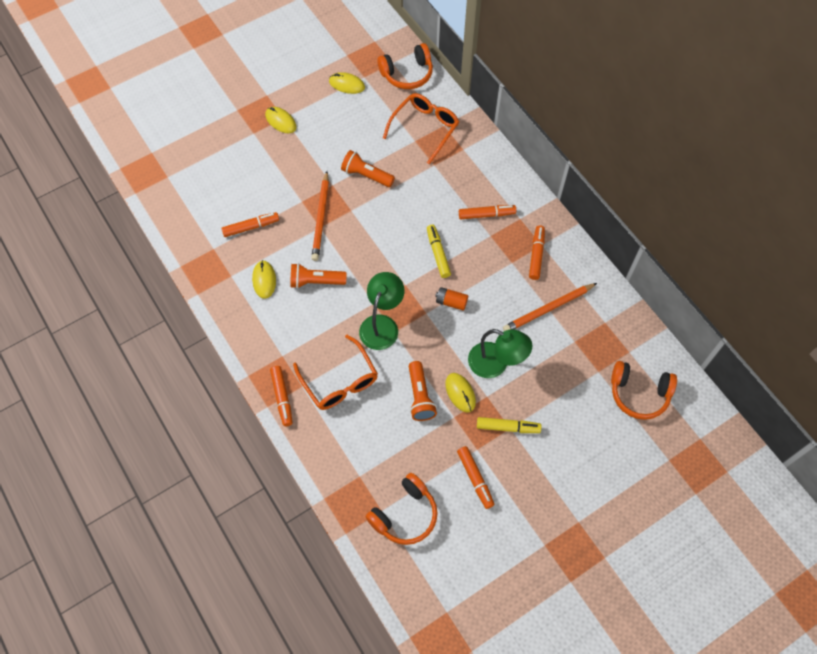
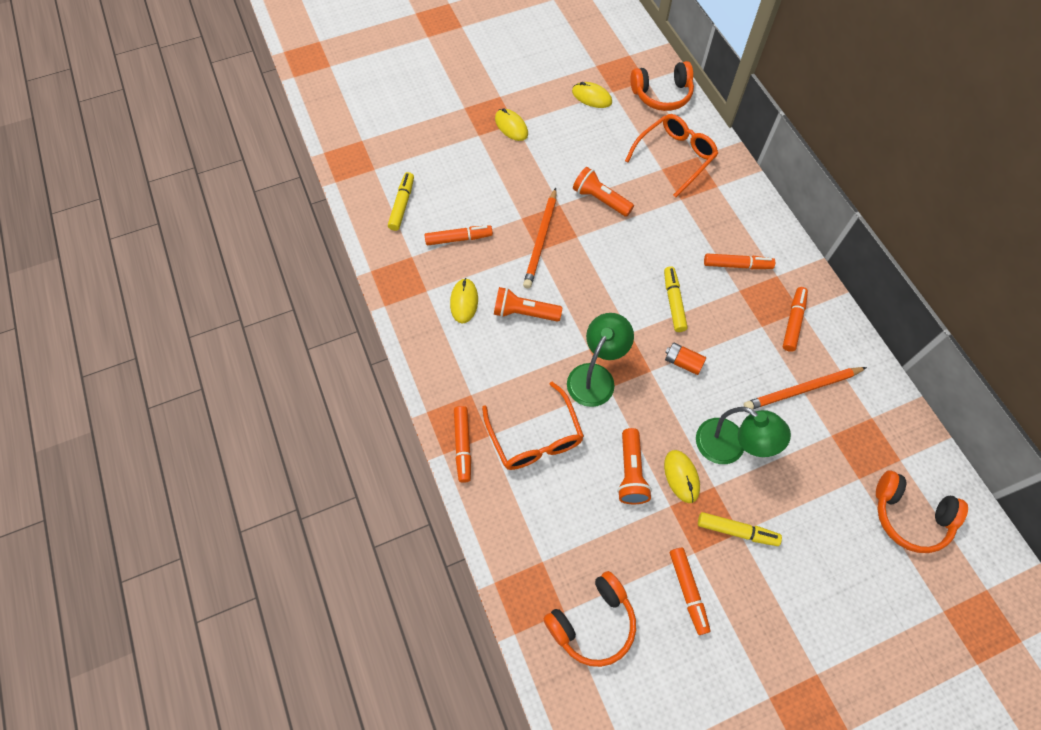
camera: 10 degrees right, 0 degrees up
(197, 205) = (402, 205): none -> yellow marker

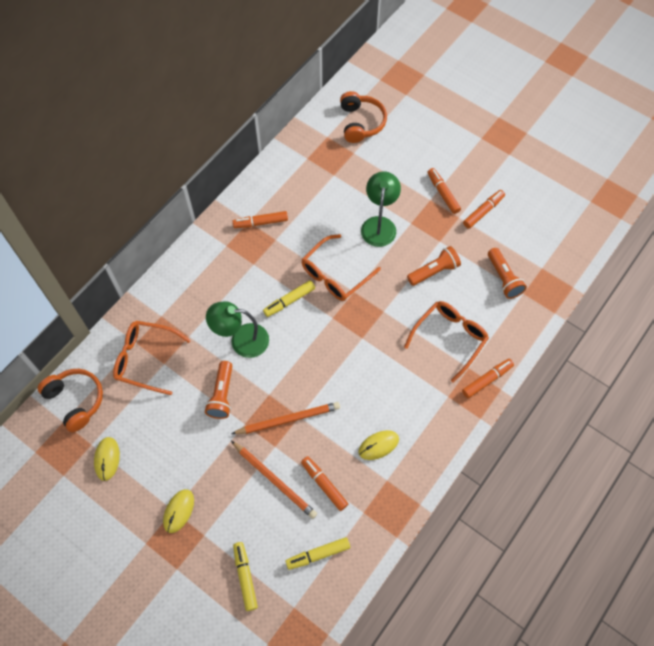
camera: 120 degrees left, 0 degrees up
(524, 312) = (360, 396): orange flashlight -> orange flashlight (503, 278)
(593, 622) = (536, 250): orange headphones -> none
(595, 376) = (380, 323): green lamp -> green lamp (241, 340)
(681, 476) = (417, 243): yellow mouse -> none
(683, 362) = (335, 275): orange battery -> orange glasses
(737, 265) = (231, 273): orange marker -> orange marker (443, 193)
(737, 531) = (430, 201): yellow marker -> yellow marker (245, 577)
(802, 390) = (311, 200): orange pencil -> orange pencil (274, 480)

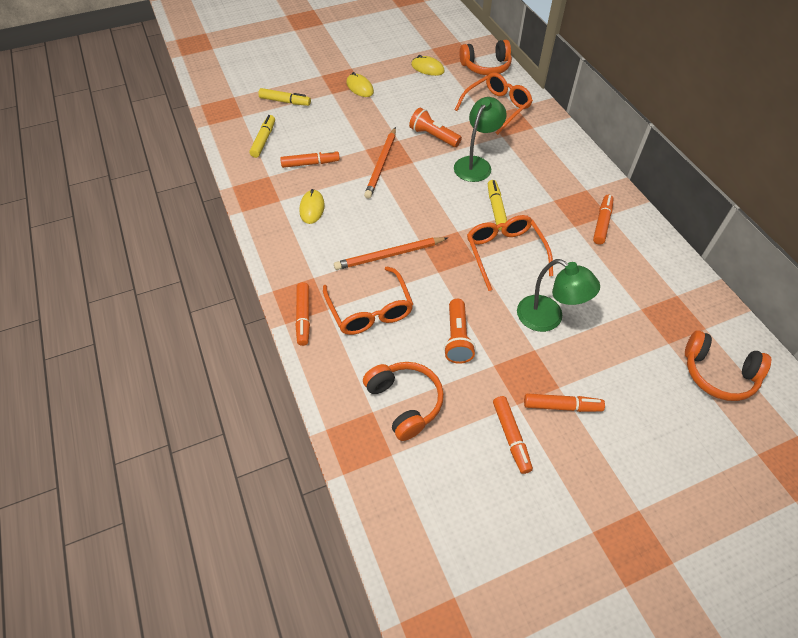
camera: 120 degrees right, 10 degrees down
(274, 480) = (338, 139): orange pencil -> orange pencil (389, 255)
(503, 278) = (405, 402): orange flashlight -> orange headphones

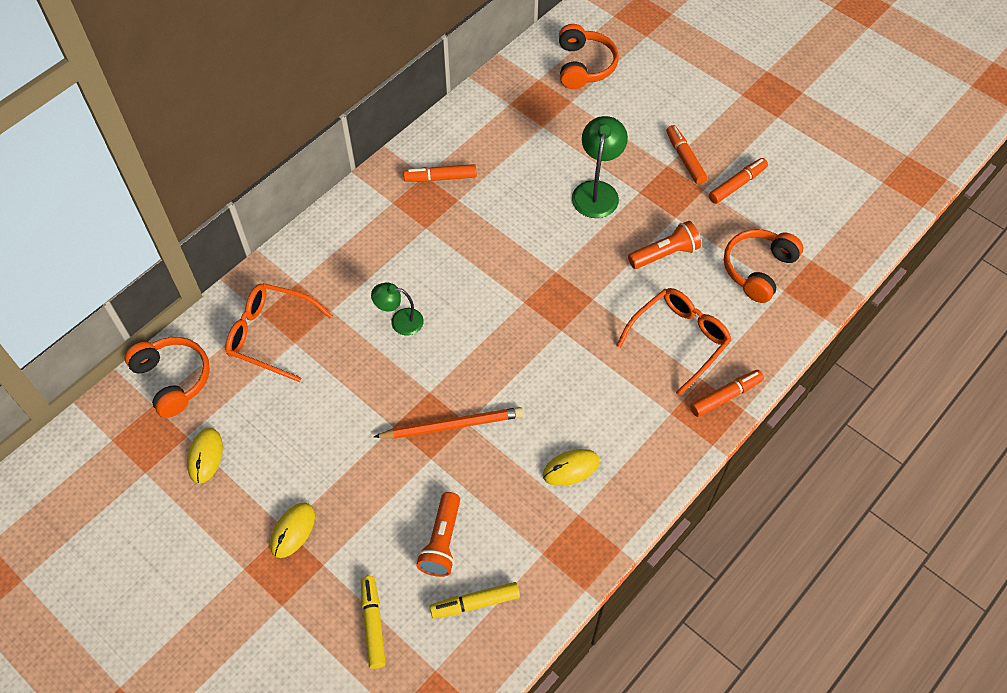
camera: 115 degrees left, 5 degrees up
(310, 163) = (492, 512): orange marker -> none
(389, 255) = (597, 353): orange pencil -> none
(433, 136) = (367, 387): orange flashlight -> orange flashlight (442, 541)
(476, 164) = (400, 321): green lamp -> green lamp, size x0.64
(496, 208) = (468, 277): yellow marker -> none
(505, 253) = (532, 249): orange glasses -> none

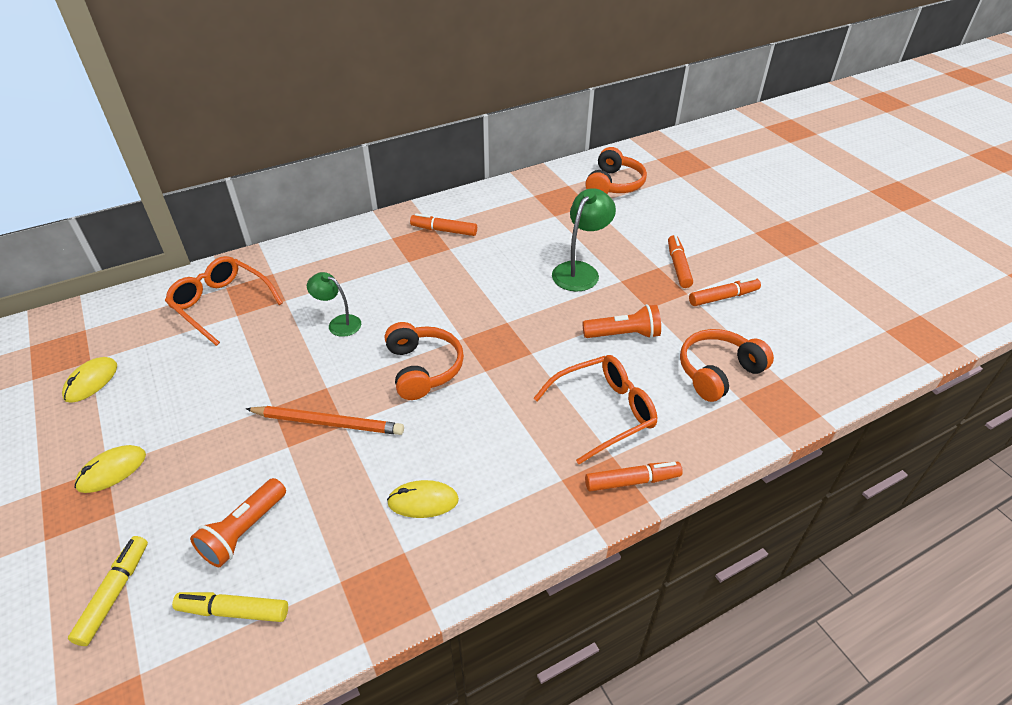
camera: 20 degrees right, 15 degrees down
(173, 379) = (117, 315): orange headphones -> orange headphones (423, 368)

